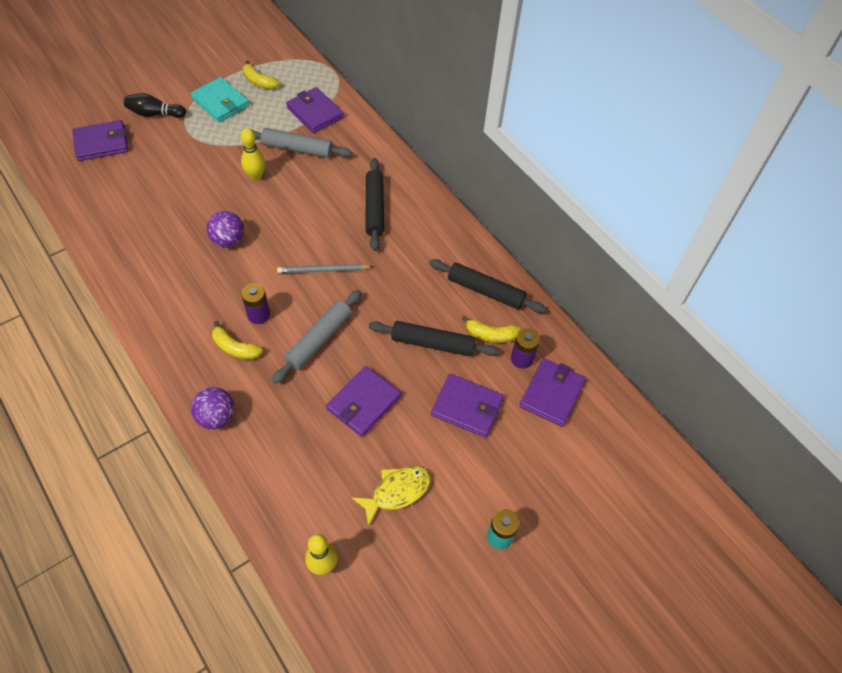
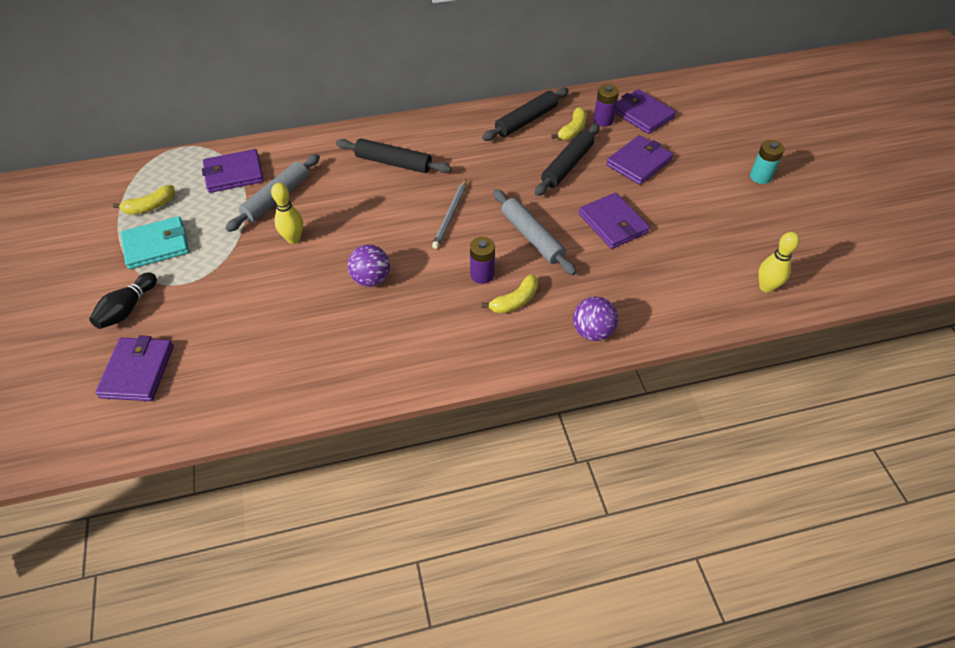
camera: 65 degrees left, 5 degrees down
(397, 492) = (707, 224): yellow fish -> none

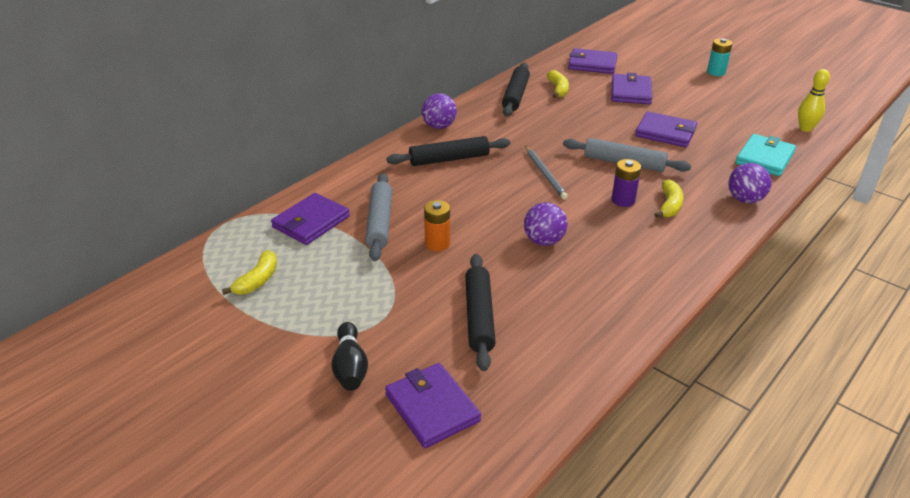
camera: 35 degrees left, 15 degrees down
(156, 245) = (308, 306): turquoise wallet -> turquoise wallet (764, 158)
(293, 239) = (437, 243): yellow bowling pin -> orange battery
(424, 126) = (439, 126): none -> purple ball
(567, 165) = (585, 111): black rolling pin -> black rolling pin (479, 316)
(603, 120) = (571, 76): purple battery -> none

